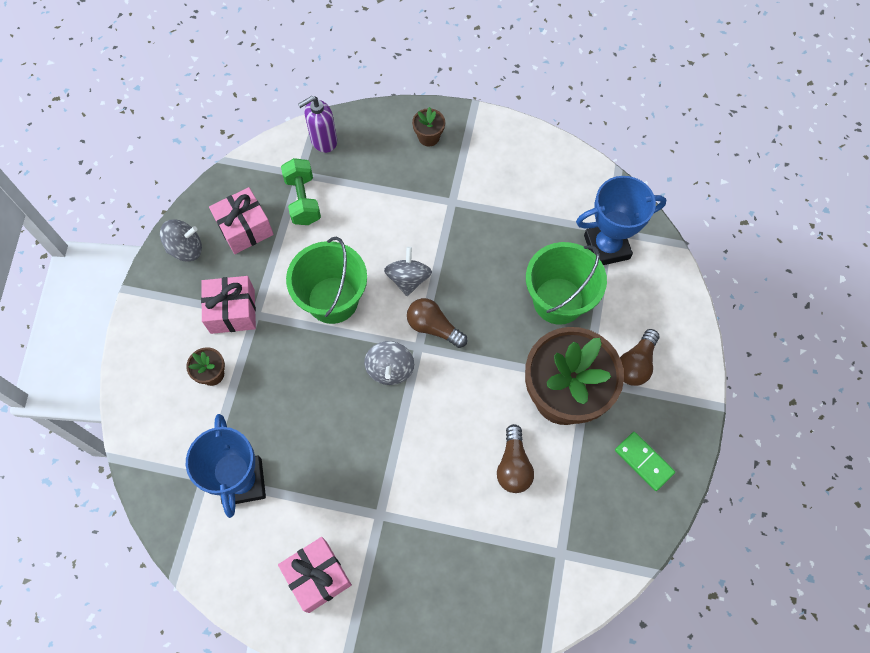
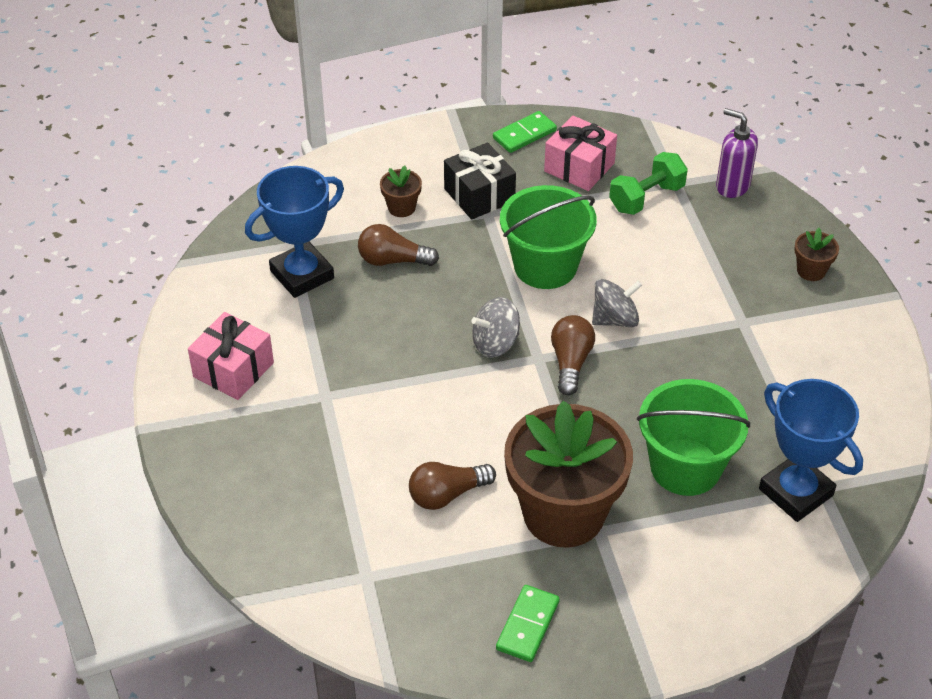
camera: 65 degrees right, 20 degrees down
(186, 248) = (524, 134): grey spinning top -> green domino
(232, 311) = (479, 195): pink gift -> black gift
(635, 364) = (653, 575): brown light bulb -> brown light bulb (393, 260)

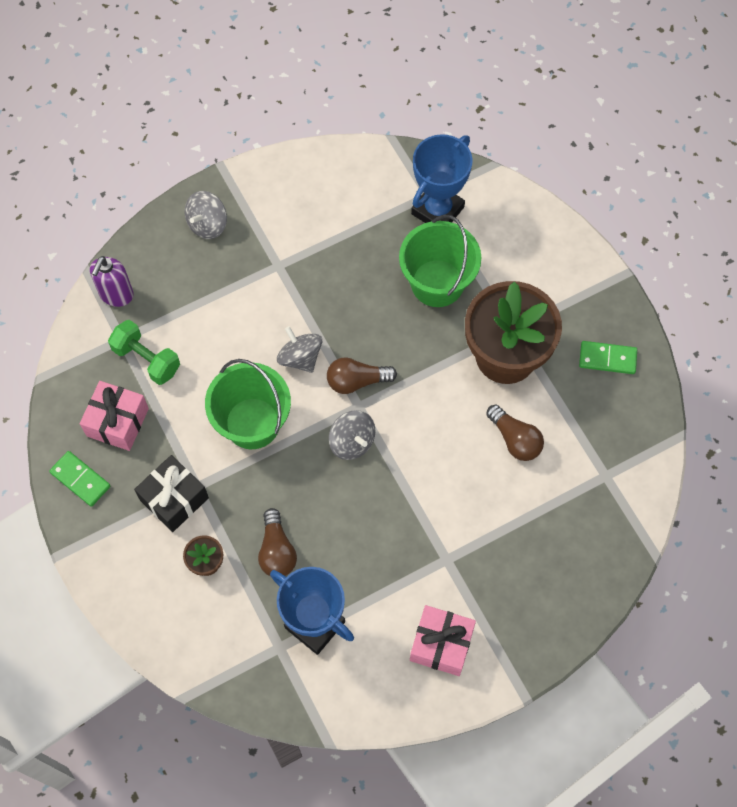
camera: 105 degrees left, 20 degrees up
(811, 271) = (207, 224): brown flower pot -> grey spinning top

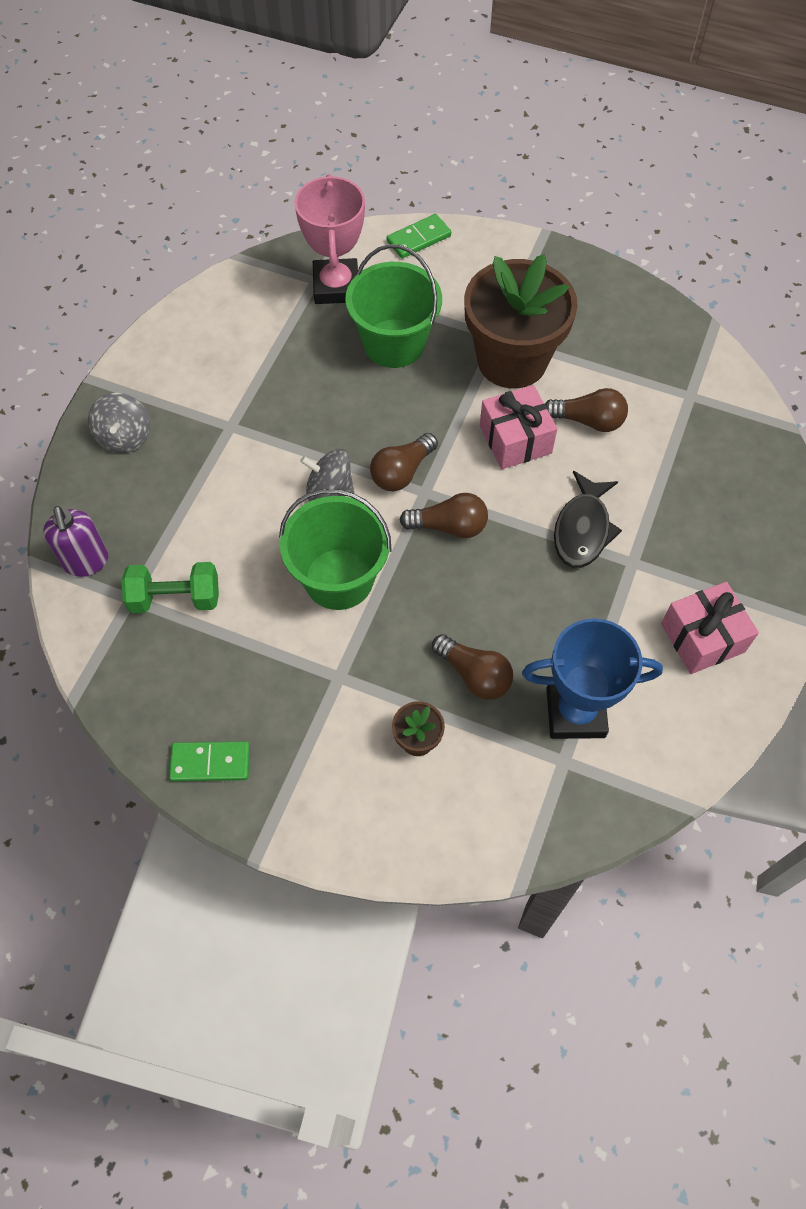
camera: 40 degrees left, 5 degrees down
(117, 422) = (199, 678): pink gift -> pink gift (515, 439)
(174, 499) = (327, 706): black gift -> none
(352, 442) = (449, 526): grey spinning top -> brown light bulb
(436, 512) = (583, 529): none -> black fish
(437, 210) = (336, 286): blue trophy -> pink trophy
(607, 358) = (597, 305): green domino -> green domino (418, 238)

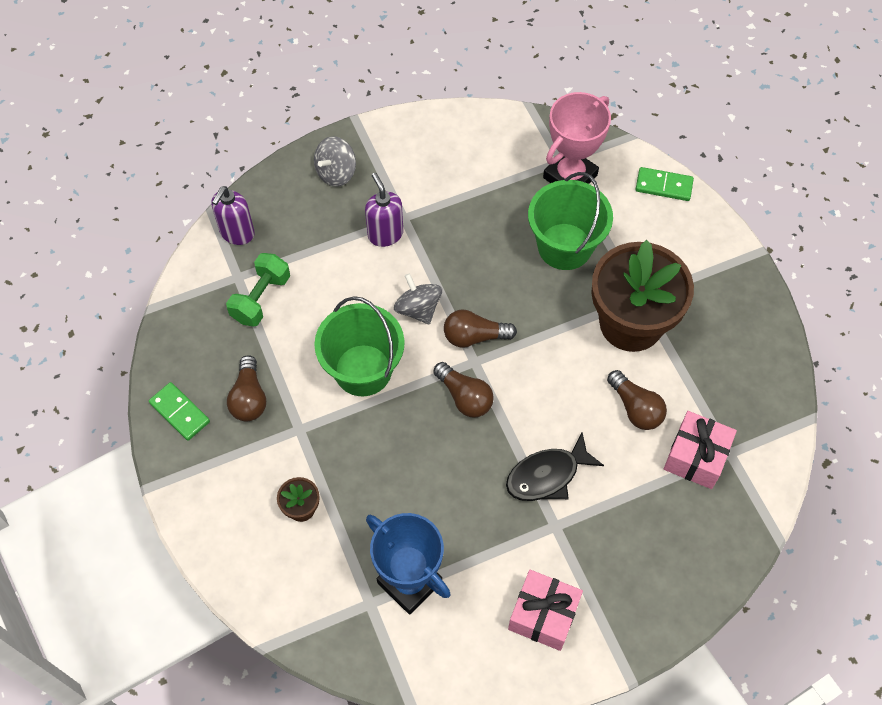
camera: 45 degrees right, 0 degrees up
(175, 598) = (261, 298): green dumbbell -> green dumbbell turned 75 degrees clockwise
(230, 452) = (385, 234): none -> purple soap dispenser
(474, 675) = (376, 502): brown light bulb -> brown light bulb (249, 398)
(515, 439) = (571, 378): pink gift -> pink gift (696, 457)

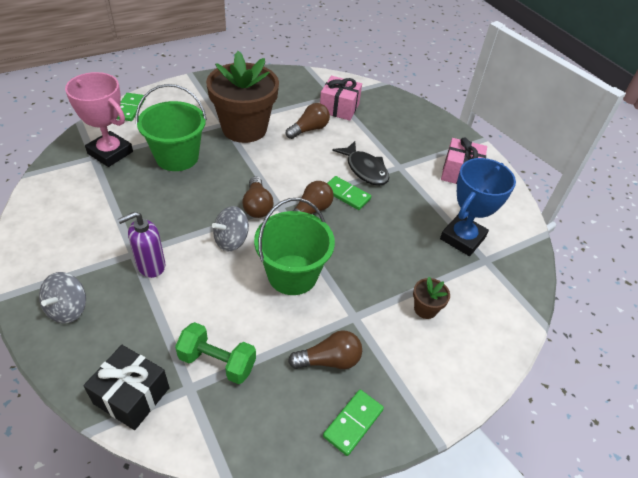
camera: 100 degrees left, 15 degrees down
(237, 233) = (131, 395): purple soap dispenser -> black gift
(336, 173) = (68, 309): grey spinning top -> grey spinning top turned 75 degrees clockwise
(495, 444) = (346, 194): none -> green domino

